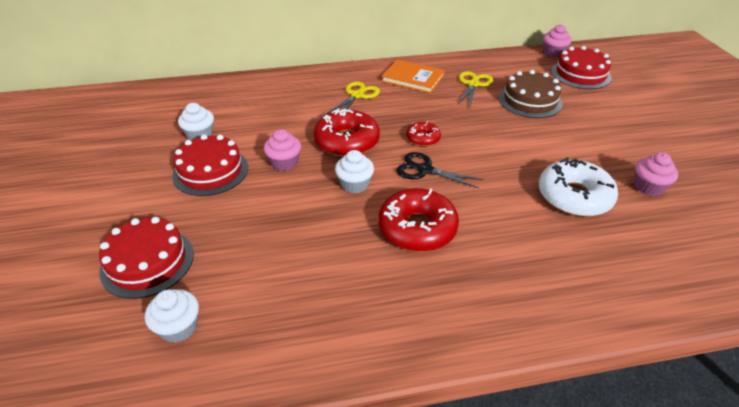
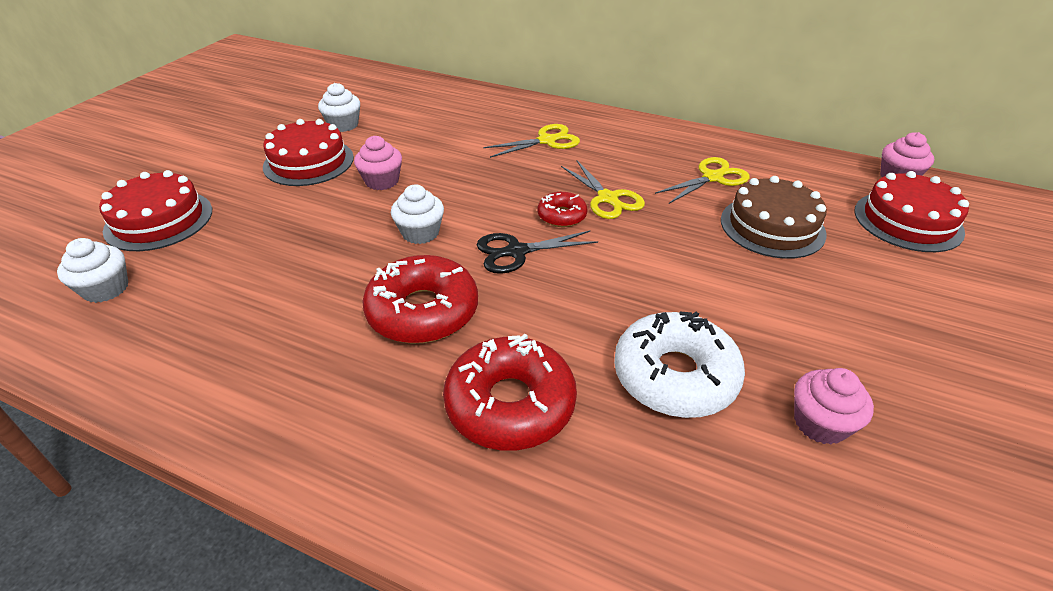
camera: 35 degrees right, 0 degrees up
(347, 141) = (471, 185): red donut -> red donut (510, 404)
(413, 78) = (639, 144): orange book -> none
(425, 170) = (516, 252): black scissors -> black scissors turned 75 degrees counterclockwise
(435, 118) = (607, 198): none -> yellow scissors

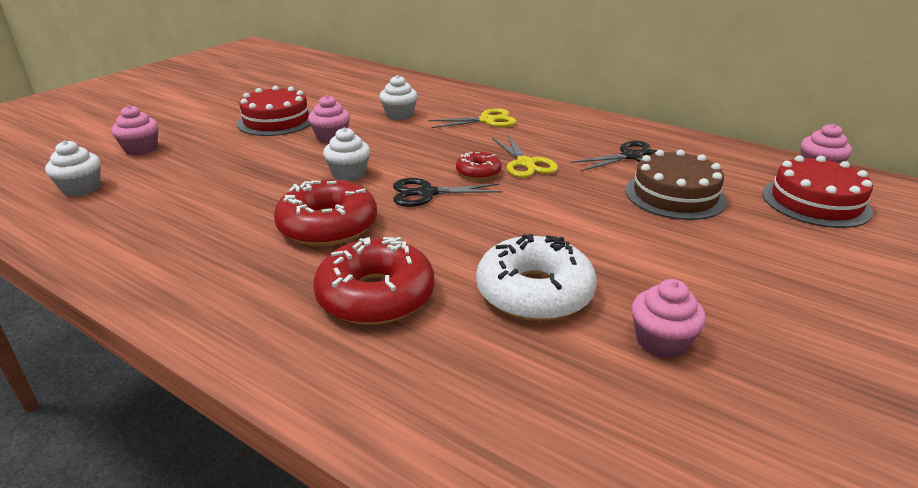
camera: 10 degrees right, 10 degrees down
(159, 220) = (141, 149): red cake -> pink cupcake
(343, 125) = (315, 99): white cupcake -> white cupcake (399, 115)
(712, 178) = (631, 156): yellow scissors -> black scissors

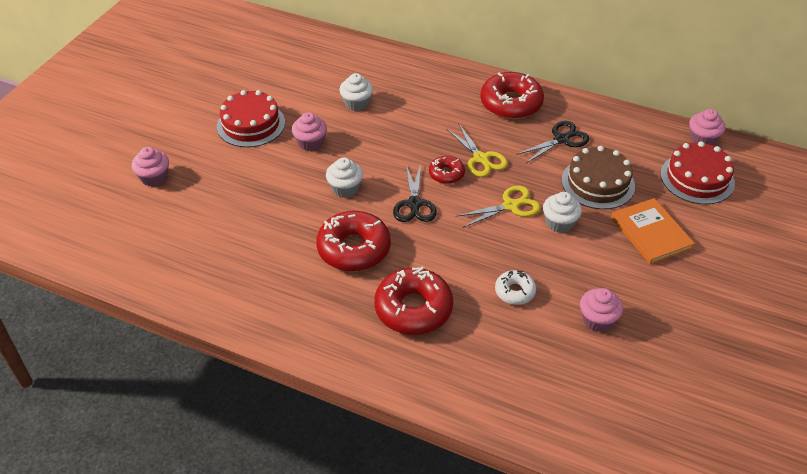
camera: 10 degrees left, 15 degrees up
(81, 188) = (138, 232): white cupcake -> white cupcake (559, 223)
(427, 193) = (414, 204): black scissors -> black scissors turned 75 degrees counterclockwise
(487, 120) = (435, 103): yellow scissors -> yellow scissors (510, 206)
(534, 292) = (515, 291): white donut -> white donut, size x0.53
(574, 126) = (511, 103): none -> red donut
(751, 249) = (651, 233): none -> orange book

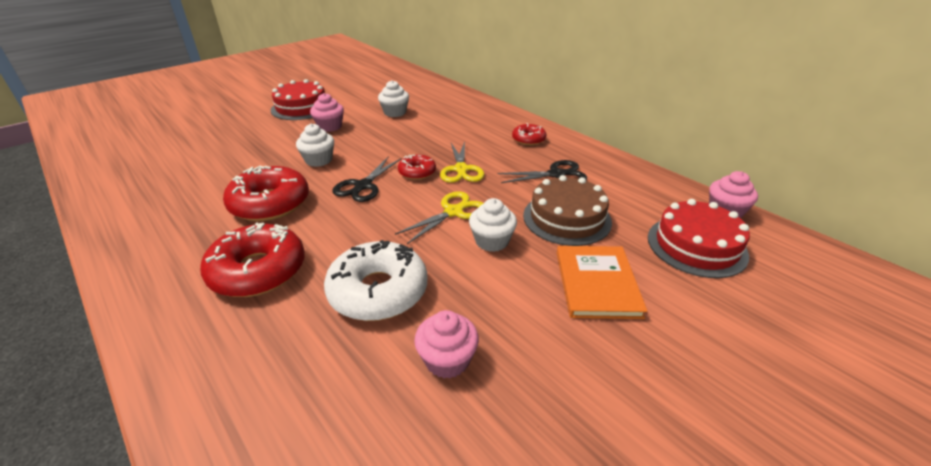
camera: 25 degrees right, 10 degrees down
(154, 177) = (194, 120): pink cupcake -> none
(510, 206) = (453, 212): yellow scissors -> yellow scissors turned 45 degrees counterclockwise
(511, 103) = (528, 139): red donut -> red donut, size x0.53
(515, 291) = (378, 291): white donut -> white donut, size x1.88

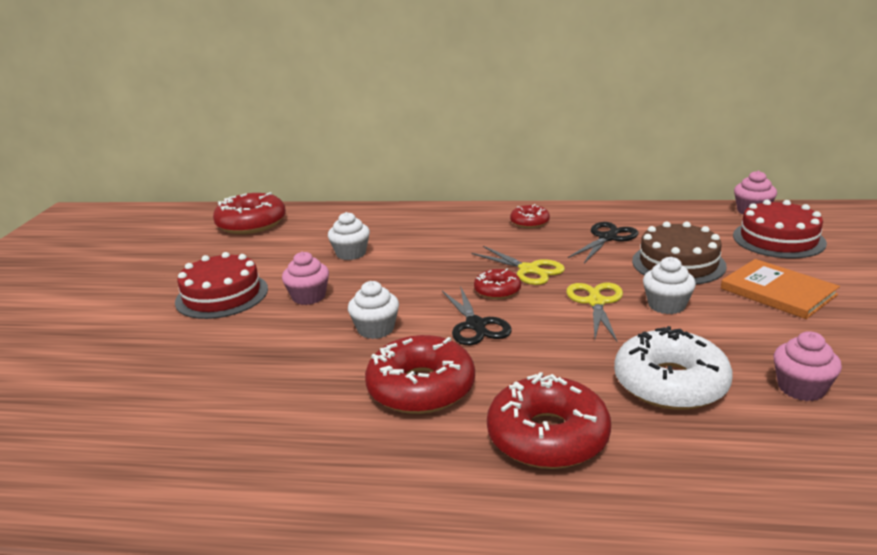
camera: 40 degrees left, 10 degrees down
(387, 75) = (251, 223): none -> red donut

